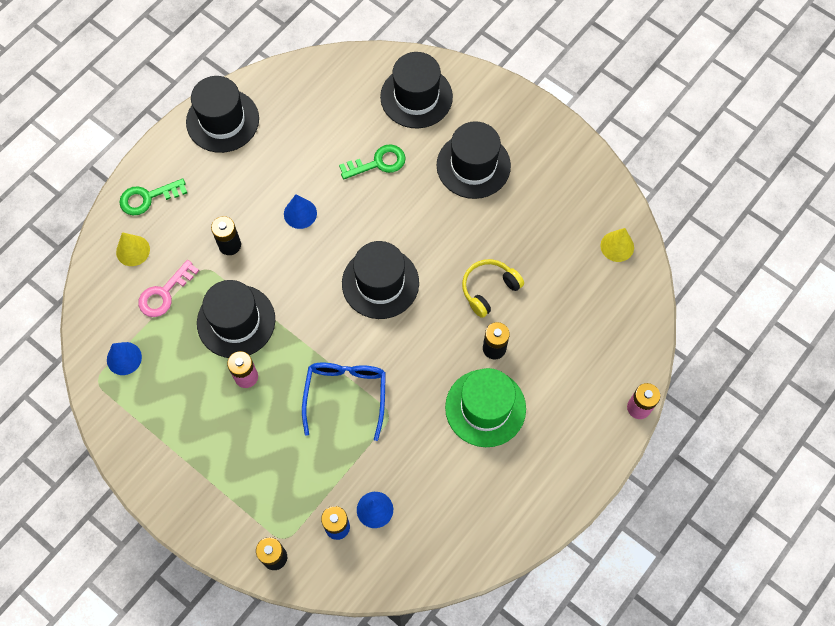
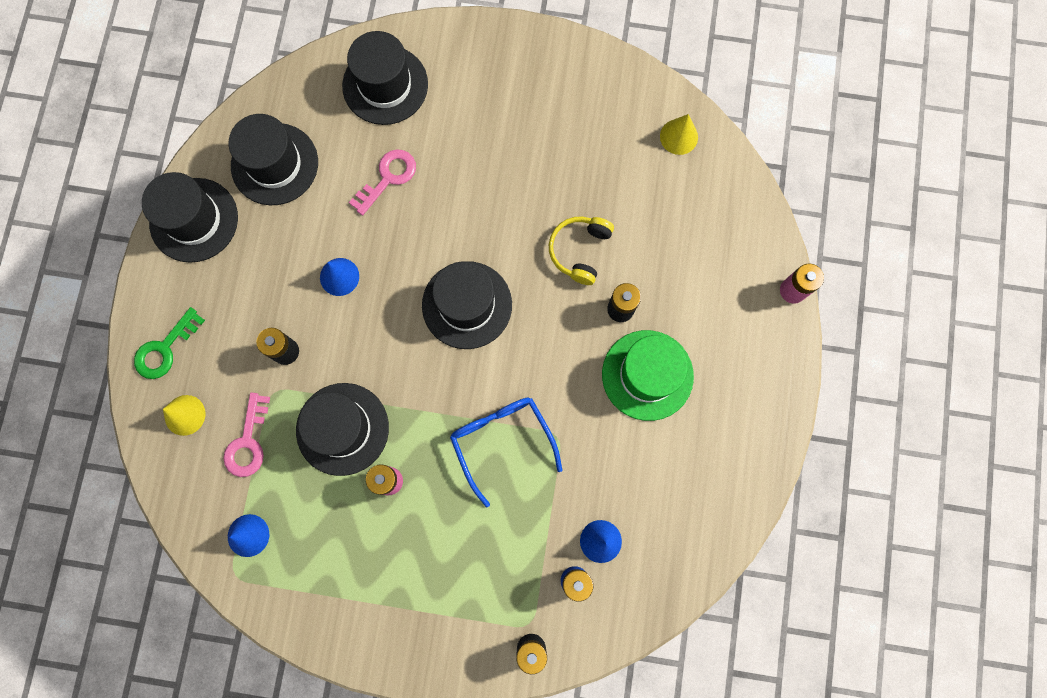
camera: 30 degrees left, 10 degrees up
(378, 163) = (388, 178): green key -> pink key
(473, 165) = (487, 128): black hat -> black hat (274, 164)

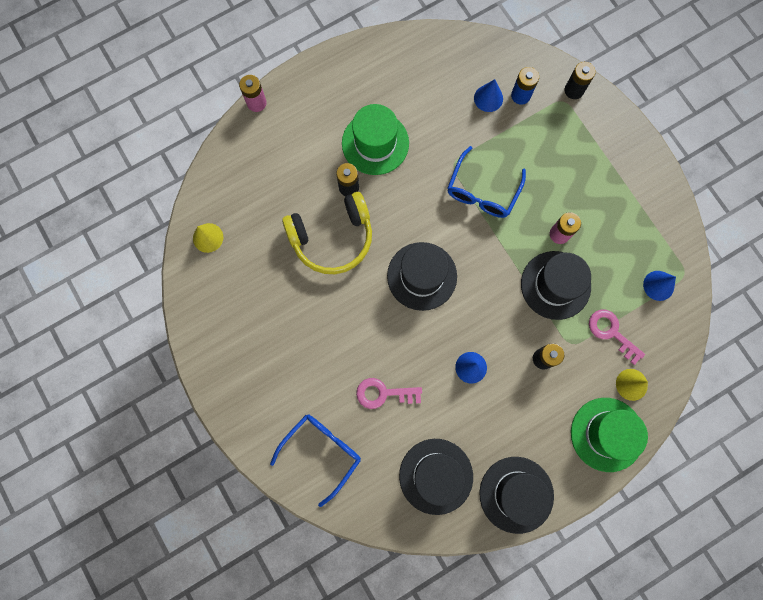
camera: 130 degrees left, 0 degrees up
(165, 349) = (607, 434): green key -> green hat
(248, 442) = (611, 332): pink key -> pink key turned 105 degrees counterclockwise
(385, 85) = (322, 452): black hat -> blue glasses
(579, 251) = (332, 238): yellow headphones -> yellow headphones, size x1.64

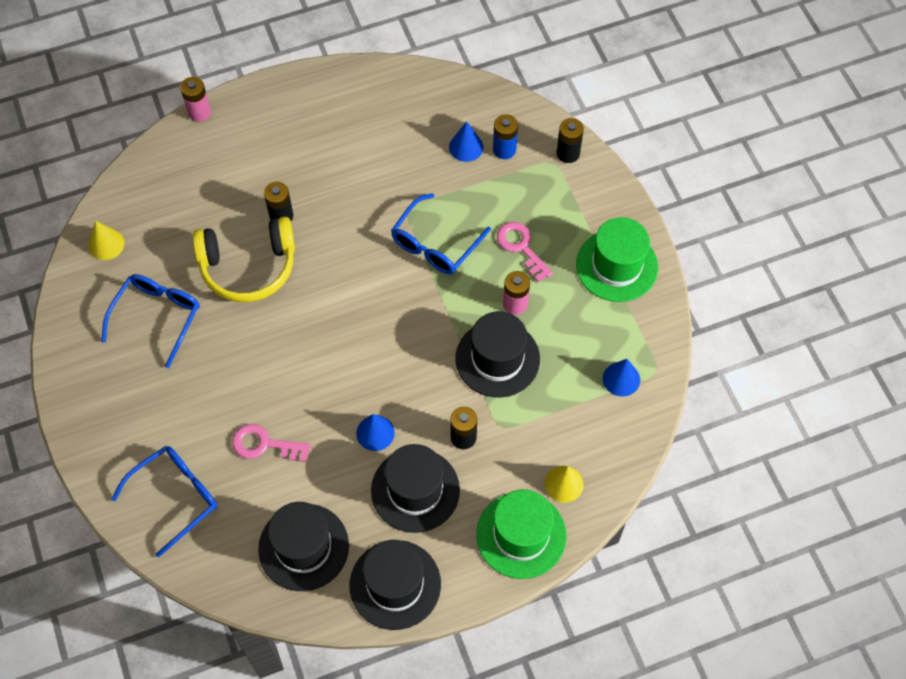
camera: 10 degrees right, 15 degrees down
(267, 296) = (157, 317): none -> blue glasses
(375, 143) = (323, 174): green hat -> green hat (616, 266)
(422, 276) = (342, 324): black hat -> black hat (415, 490)
(611, 332) = (553, 422): pink key -> pink key (521, 247)

